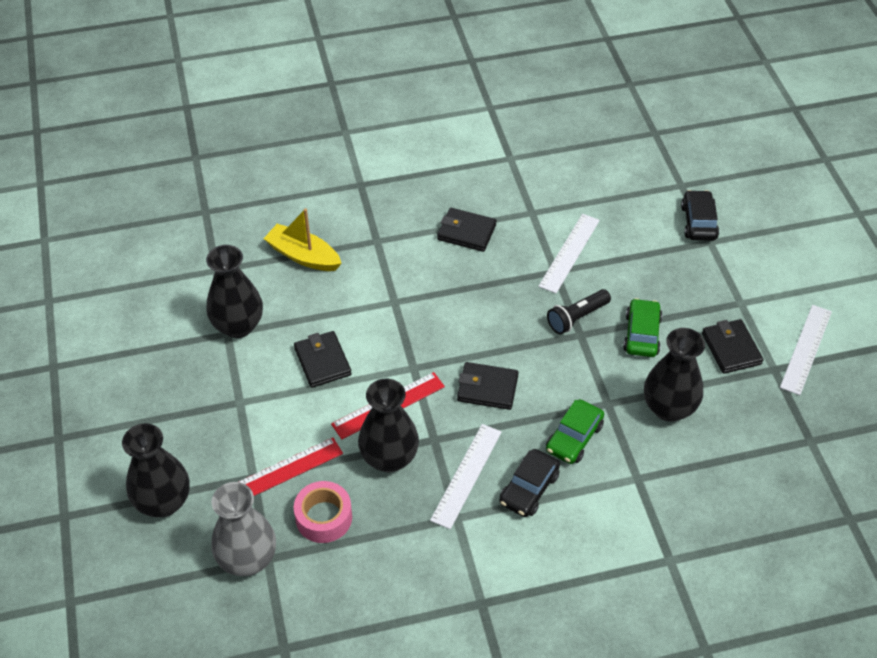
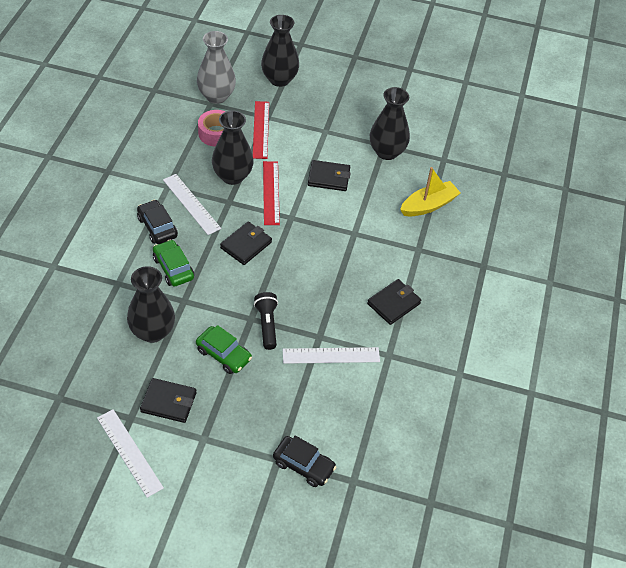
camera: 115 degrees right, 0 degrees up
(569, 253) = (331, 355): white ruler -> white ruler turned 60 degrees counterclockwise

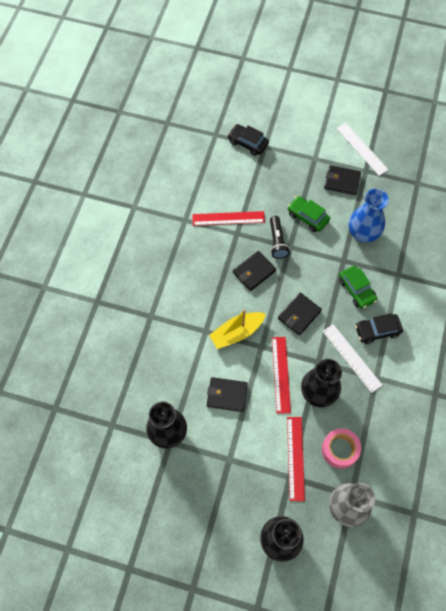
camera: 175 degrees left, 15 degrees up
(152, 332) = (363, 233): black vase -> blue vase
(157, 227) = (377, 331): black car -> black car turned 105 degrees clockwise
(331, 355) = (228, 218): white ruler -> red ruler
(393, 303) = (177, 263): black wallet -> black wallet (254, 272)
(428, 205) = (135, 365): yellow boat -> yellow boat (237, 333)

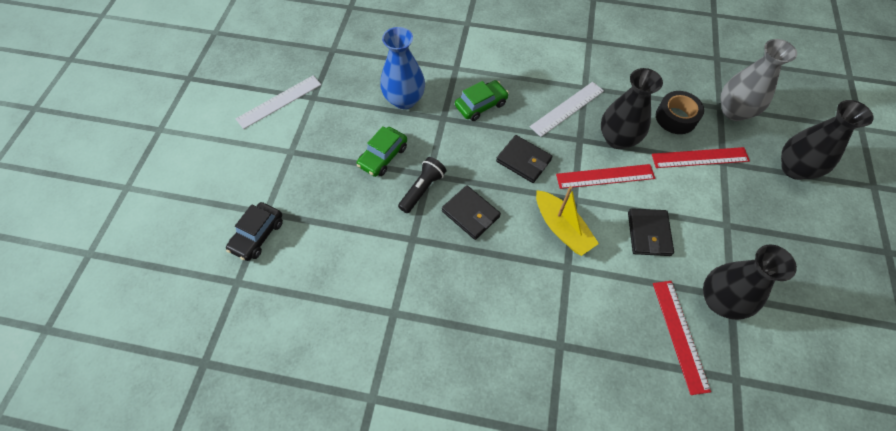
camera: 95 degrees left, 5 degrees down
(228, 218) = (389, 252): red ruler -> red ruler (680, 335)
(277, 242) = (422, 189): black flashlight -> black flashlight turned 45 degrees counterclockwise
(340, 449) = (676, 117): pink tape -> black tape
(342, 181) = (329, 121): black wallet -> none
(377, 331) = (529, 86): black car -> none

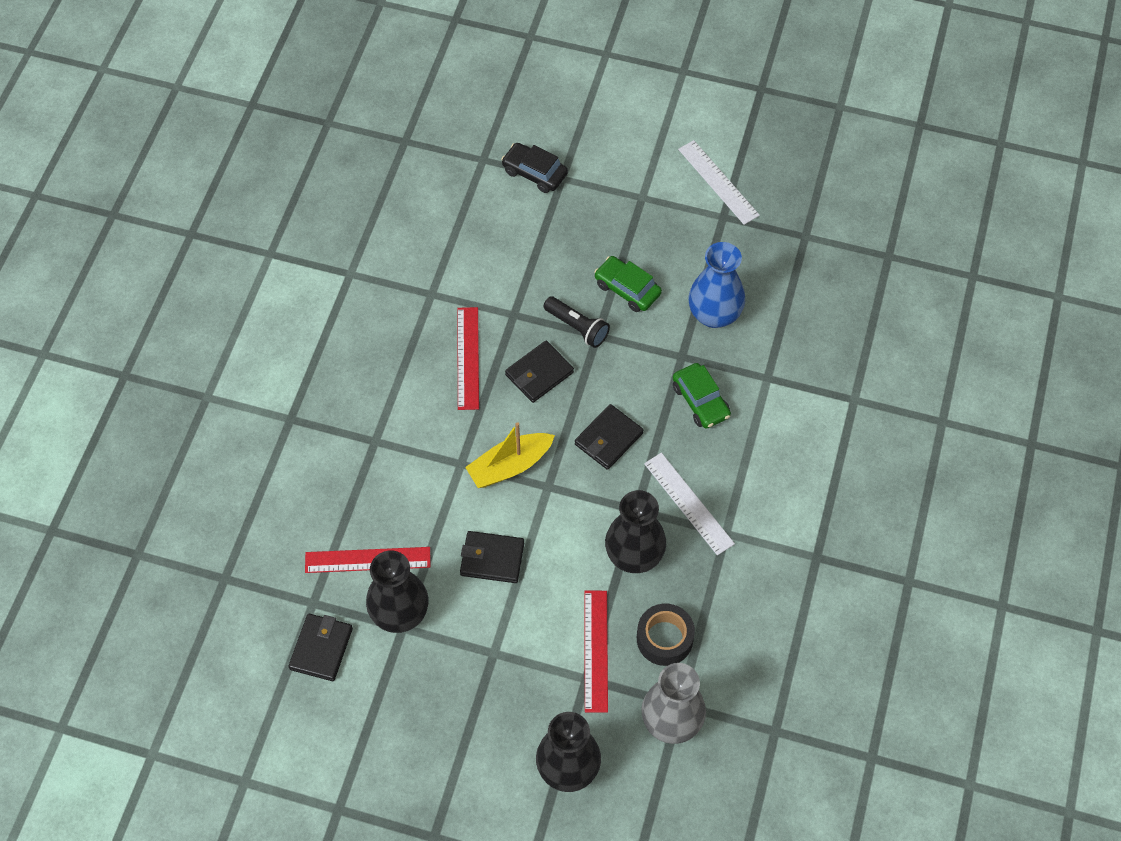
camera: 95 degrees right, 0 degrees up
(605, 176) = (577, 528): red ruler -> red ruler (468, 358)
(776, 364) = (321, 648): none -> black wallet

